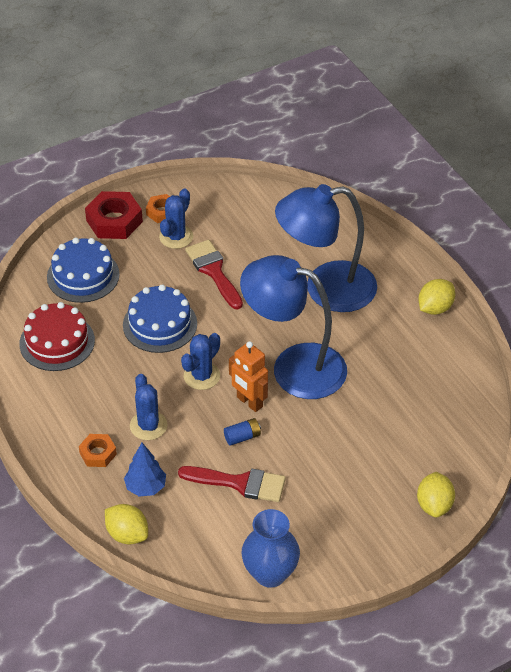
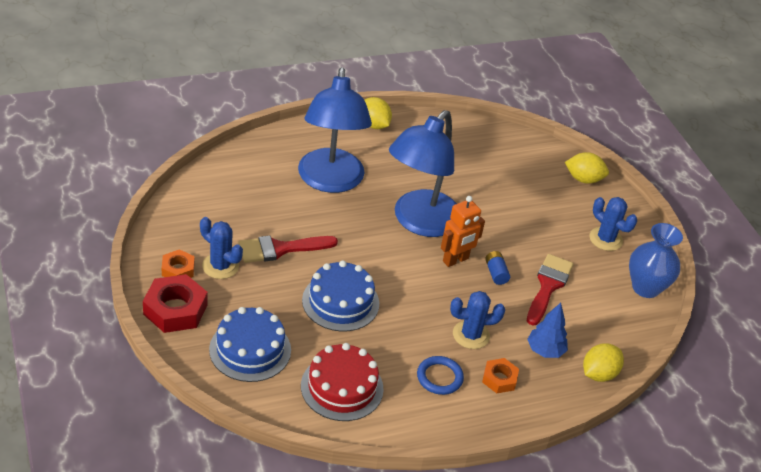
camera: 85 degrees left, 5 degrees down
(87, 408) = (439, 377): none -> blue ring
(202, 376) = (416, 285): blue cactus -> blue cactus (605, 239)

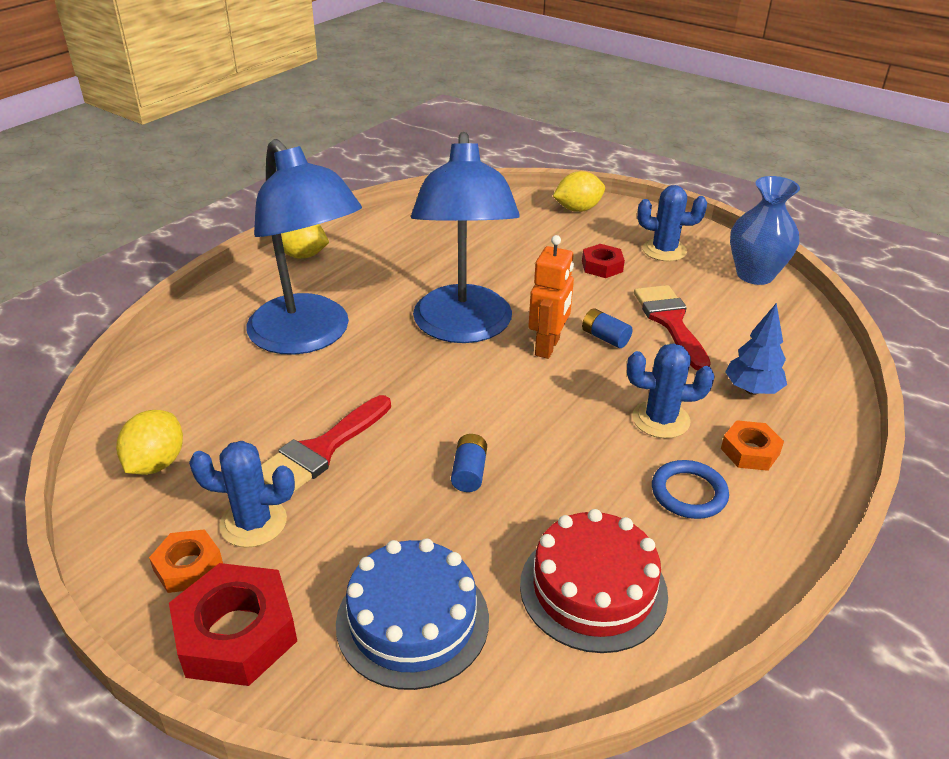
camera: 30 degrees left, 5 degrees down
(340, 302) = (469, 472): blue cake -> blue battery
(471, 335) = (660, 420): blue cactus -> blue cactus turned 45 degrees clockwise
(550, 228) = (602, 266): none -> red nut
(598, 374) = (829, 382): yellow lemon -> yellow lemon (156, 463)

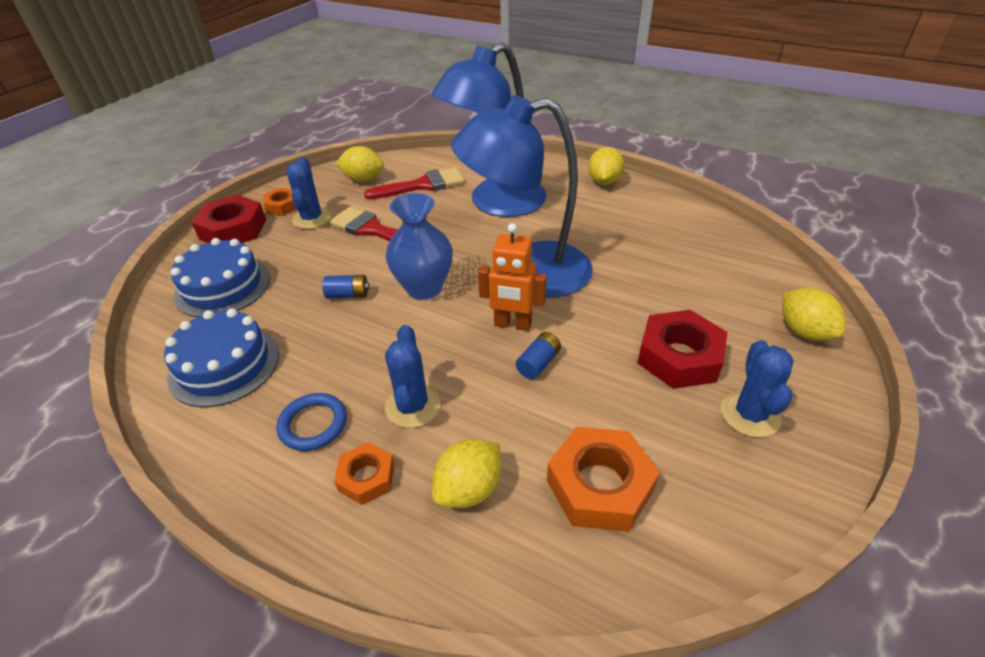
camera: 85 degrees right, 5 degrees up
(593, 589) = (224, 365): red cake -> blue cake
(602, 266) = (679, 357): red nut -> red nut, size x1.72
(670, 322) = (585, 417): red brush -> red brush (422, 185)
(738, 325) = (600, 485): none -> orange nut
(752, 390) = (469, 489): blue tree -> yellow lemon
(755, 275) = (739, 518): blue vase -> blue vase (424, 288)

